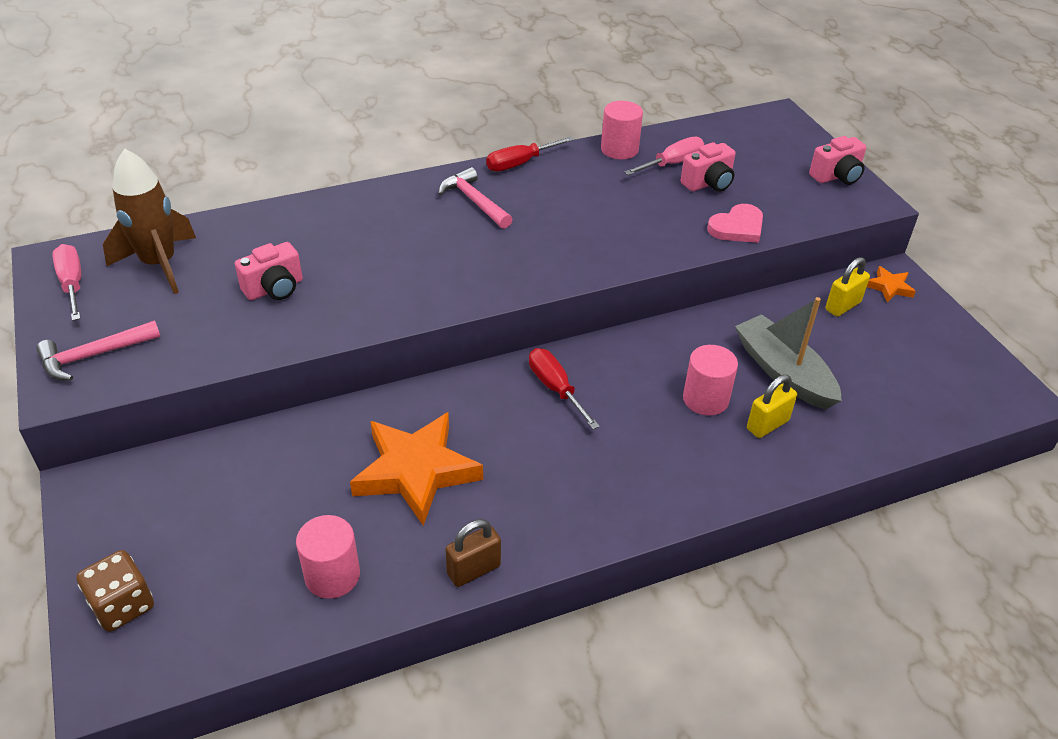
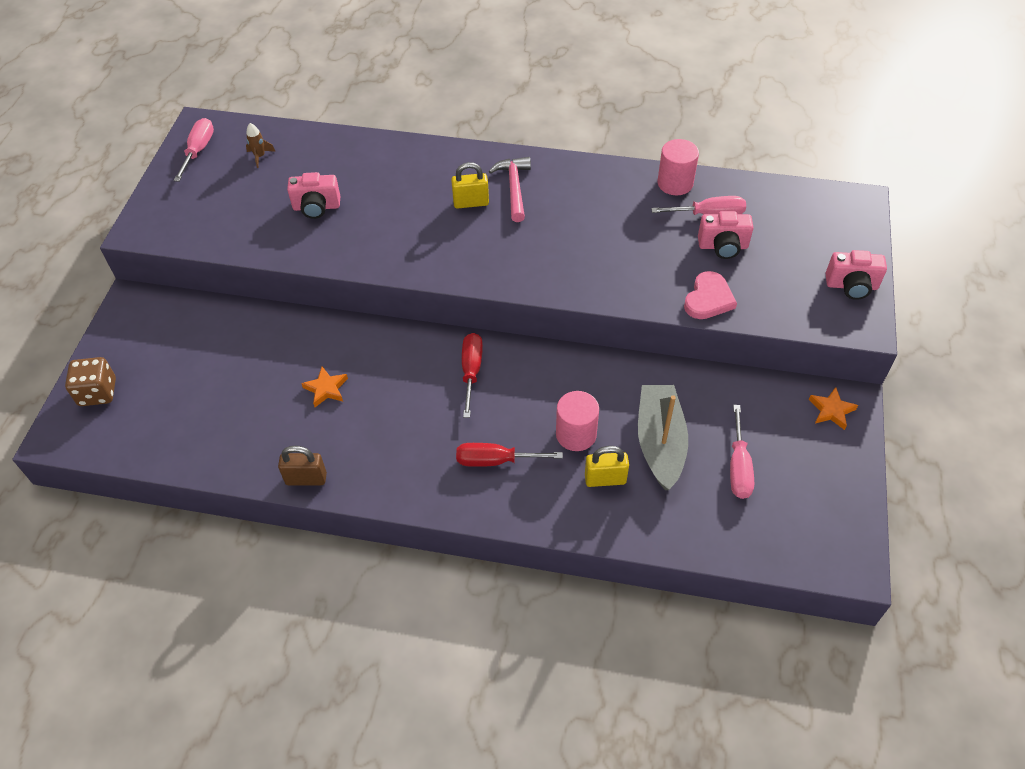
camera: 35 degrees right, 10 degrees up
(93, 356) = (173, 212): pink hammer -> none
(159, 264) = (260, 156): brown rocket -> brown rocket, size x0.40
(332, 575) = (221, 436): pink cylinder -> none
(416, 471) = (326, 389): orange star -> orange star, size x0.45
(520, 163) = (580, 166): red screwdriver -> red screwdriver (496, 460)
(737, 227) = (708, 299): pink heart -> pink heart turned 60 degrees counterclockwise
(842, 306) = (769, 408): yellow padlock -> yellow padlock (471, 203)
(864, 362) = (738, 466): none -> pink screwdriver

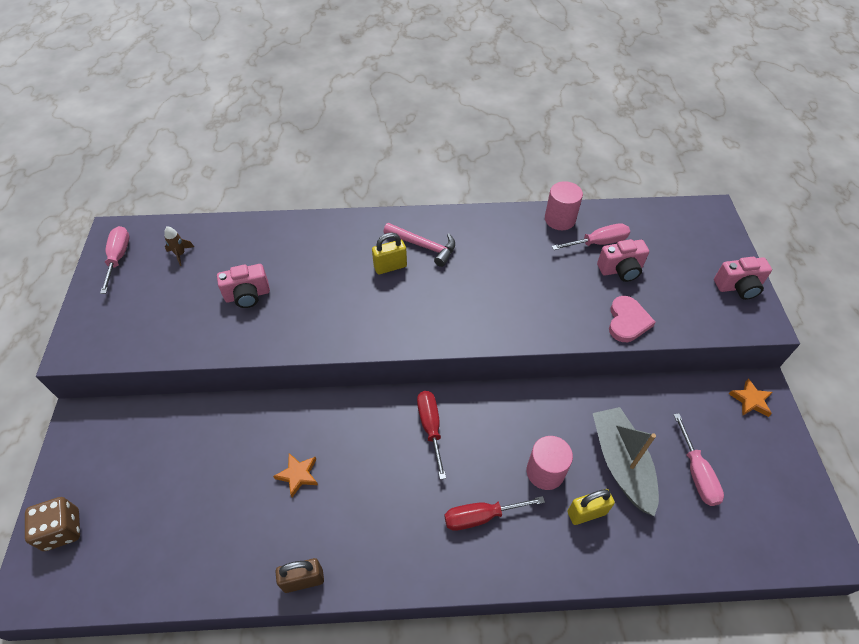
camera: 15 degrees left, 0 degrees up
(514, 188) = (424, 246): pink hammer -> pink hammer turned 135 degrees clockwise

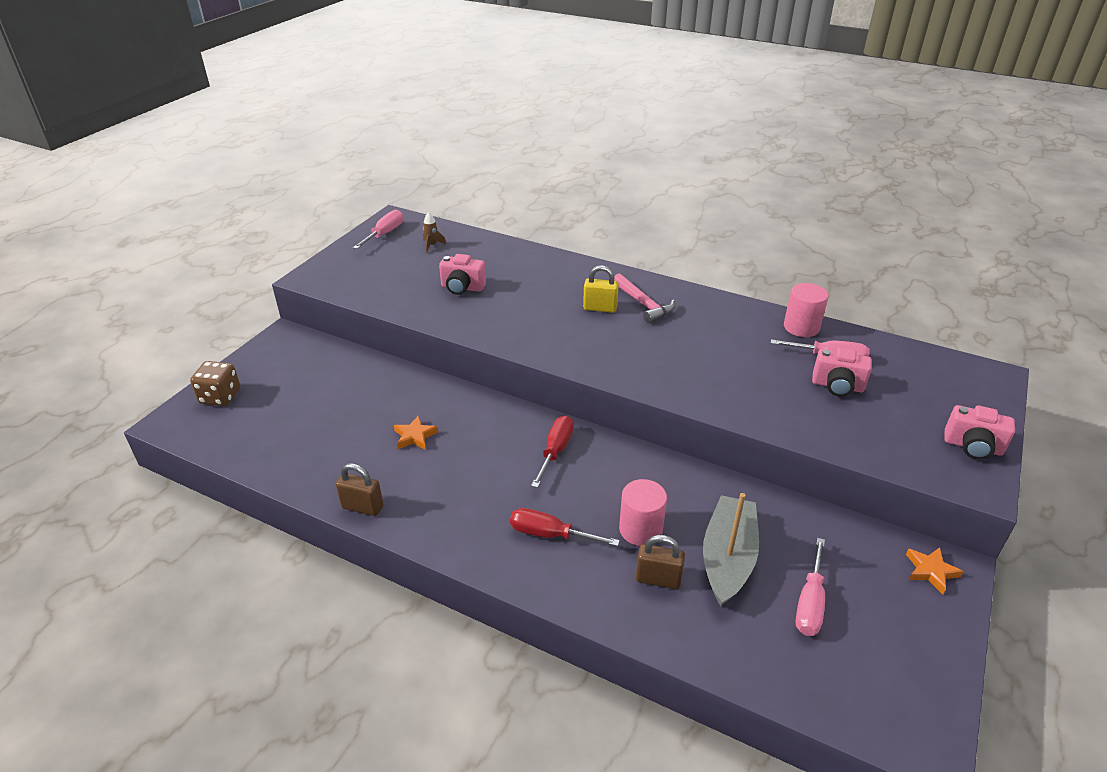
camera: 30 degrees right, 15 degrees down
(586, 513) = (658, 579): yellow padlock -> brown padlock
(627, 321) = (810, 427): pink heart -> none

